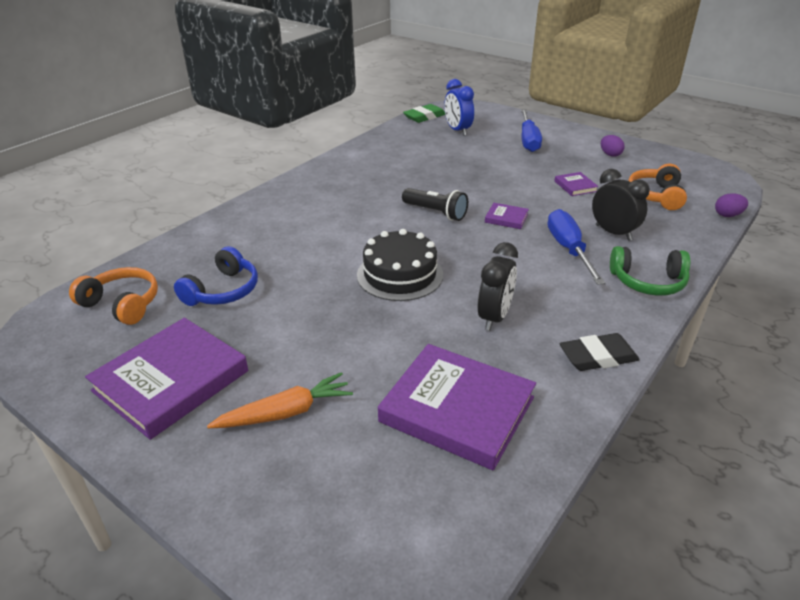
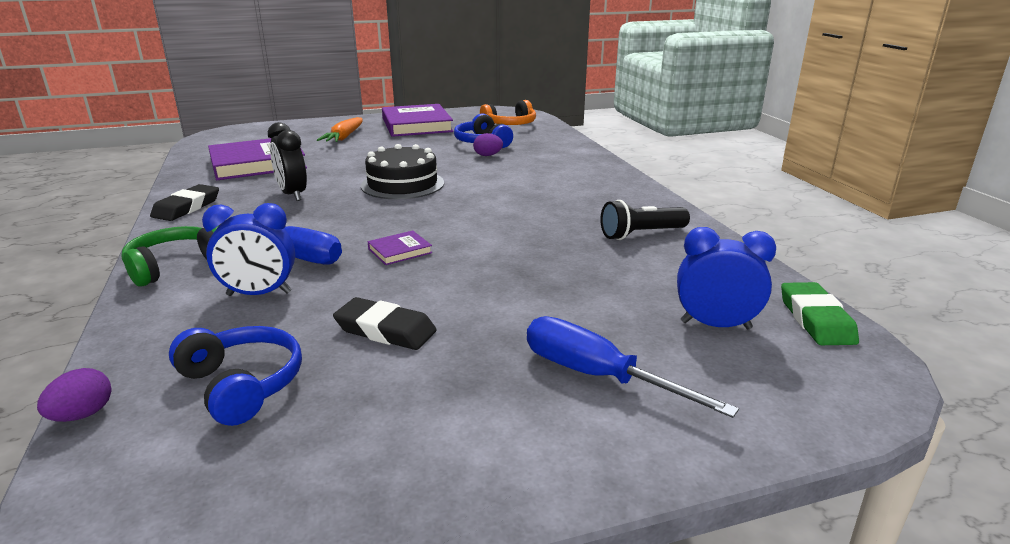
camera: 125 degrees right, 10 degrees down
(436, 213) = (472, 224): black flashlight -> black flashlight (641, 234)
(575, 186) = (385, 330): purple book -> black eraser
(610, 154) = (421, 440): purple egg -> purple egg (487, 155)
(613, 233) = (259, 294): black clock -> blue clock
(656, 196) = (242, 385): orange headphones -> blue headphones

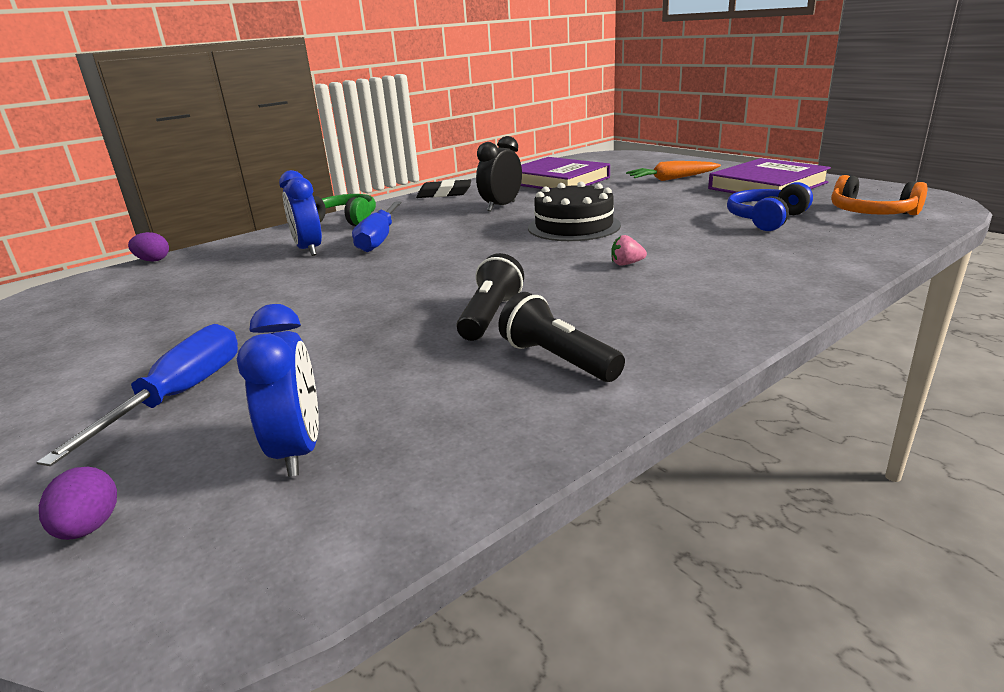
camera: 70 degrees right, 0 degrees up
(242, 385) = (180, 281): blue headphones -> none
(385, 330) = (259, 297): black eraser -> none
(400, 251) = (411, 265): purple book -> none
(487, 155) = (723, 232): purple egg -> purple egg (89, 527)
(509, 188) = (626, 264): none -> pink strawberry
(554, 240) = (490, 316): none -> black flashlight
(816, 319) = (336, 541): green eraser -> none

